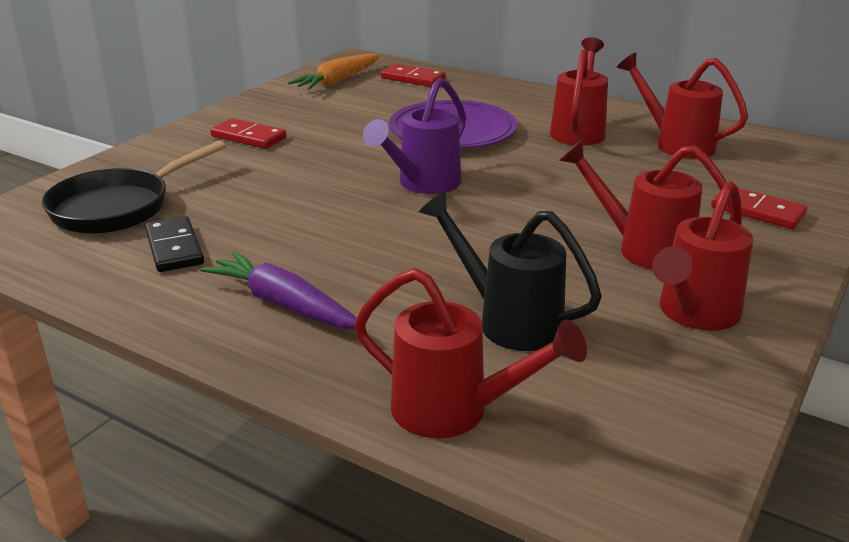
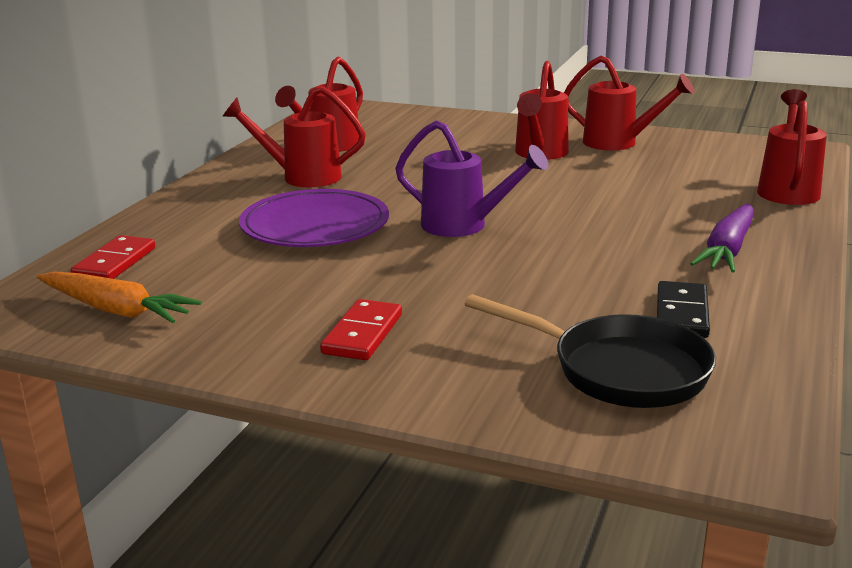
camera: 100 degrees left, 5 degrees down
(174, 248) = (681, 314): black domino -> black domino turned 45 degrees counterclockwise
(508, 320) = (673, 183): black watering can -> none
(757, 211) = (455, 128): red domino -> none

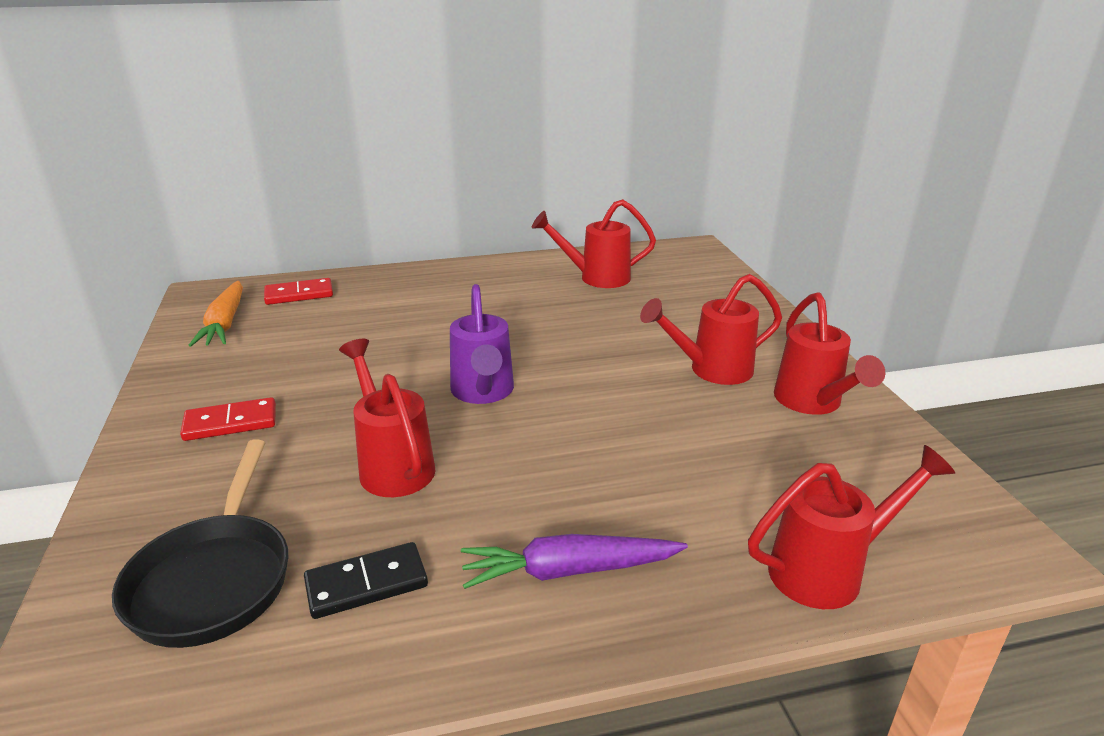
camera: 55 degrees right, 5 degrees up
(301, 177) = (516, 292): red watering can -> red watering can (392, 464)
(315, 226) = (422, 332): purple plate -> none

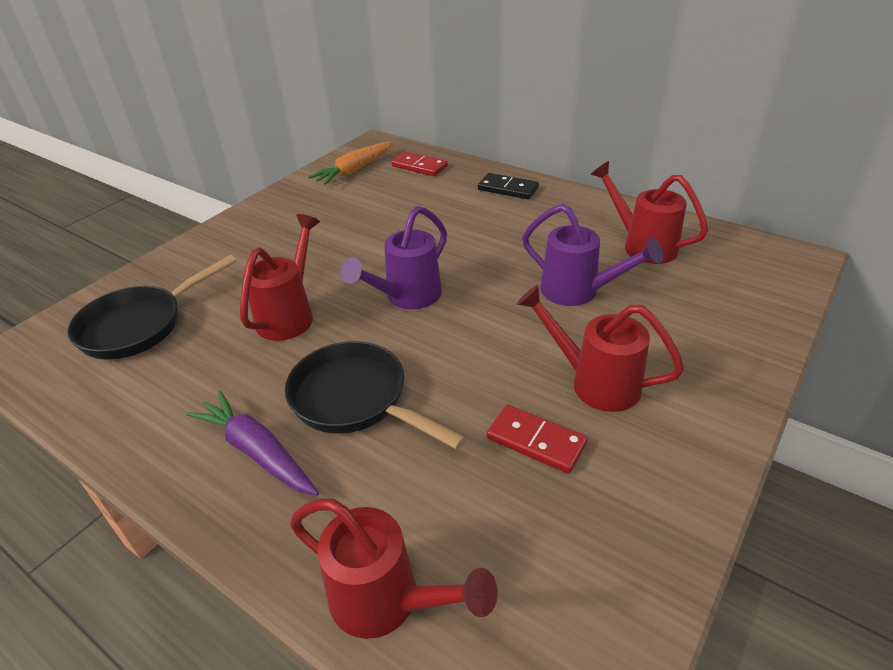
camera: 50 degrees right, 10 degrees up
(230, 423) = (266, 239): red domino -> red domino (536, 441)
(366, 584) = (176, 377): black domino -> black domino (508, 189)
(578, 481) = (356, 400): none -> black pan
(607, 324) = (578, 292): none -> purple watering can
(812, 403) = (631, 472): red watering can -> none

